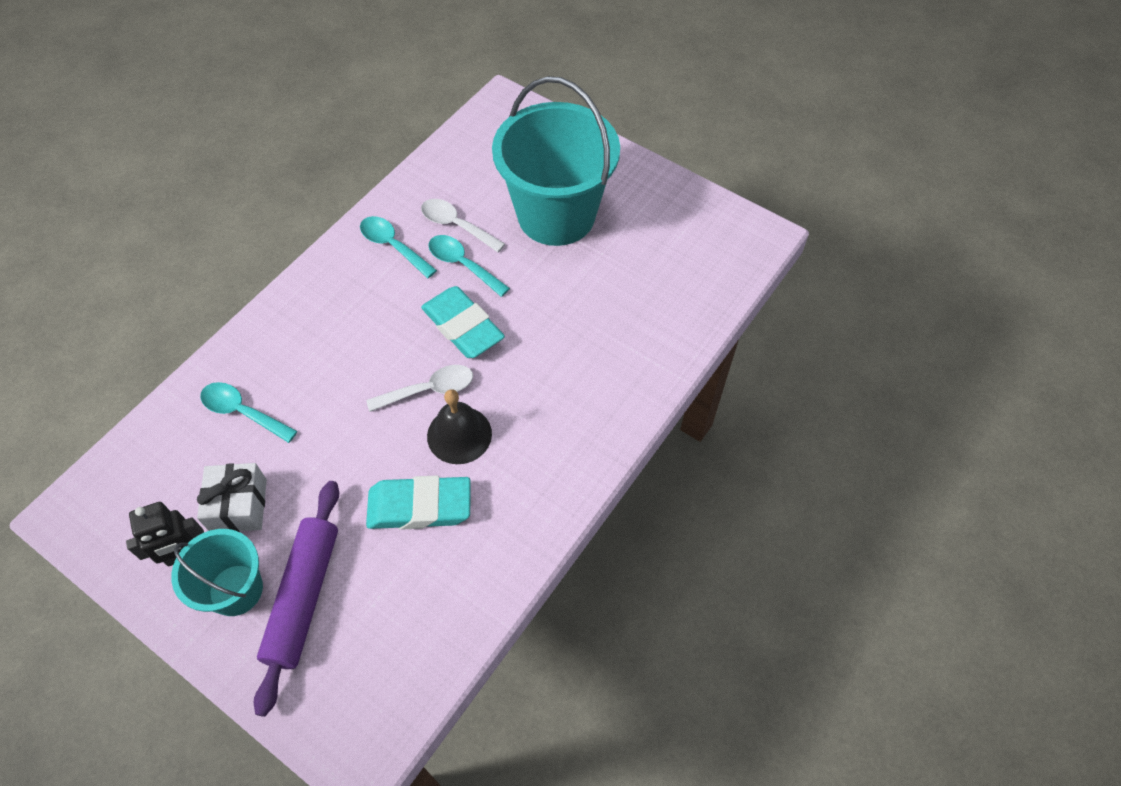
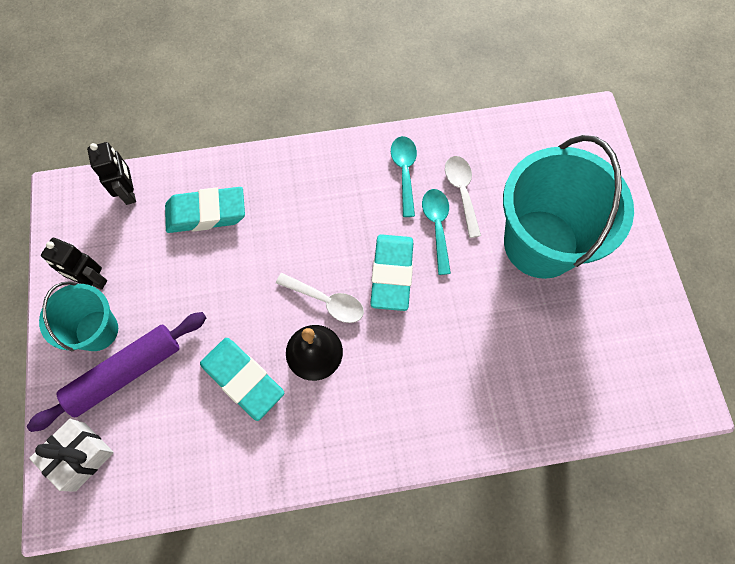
camera: 45 degrees right, 10 degrees up
(142, 456) = (129, 192): none -> black robot
(239, 505) = (147, 276): white gift -> white gift (80, 456)
(242, 412) = (206, 213): turquoise spoon -> turquoise eraser

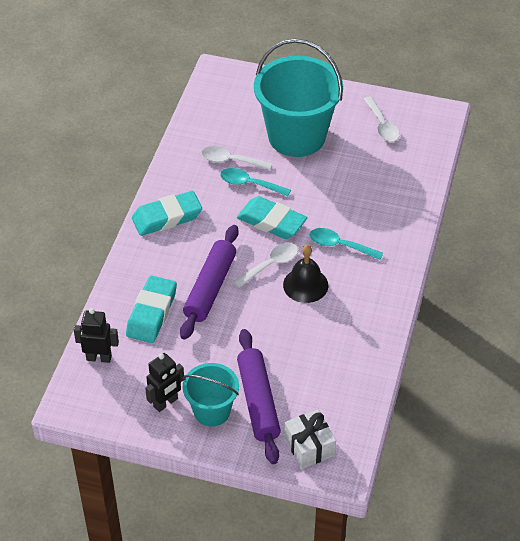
camera: 65 degrees left, 20 degrees down
(243, 379) = (303, 332): turquoise eraser -> turquoise eraser (167, 217)
(265, 254) = (210, 288): none -> purple rolling pin
(404, 172) = (194, 185): turquoise spoon -> turquoise spoon (340, 245)
(619, 333) = (382, 125): none -> white spoon

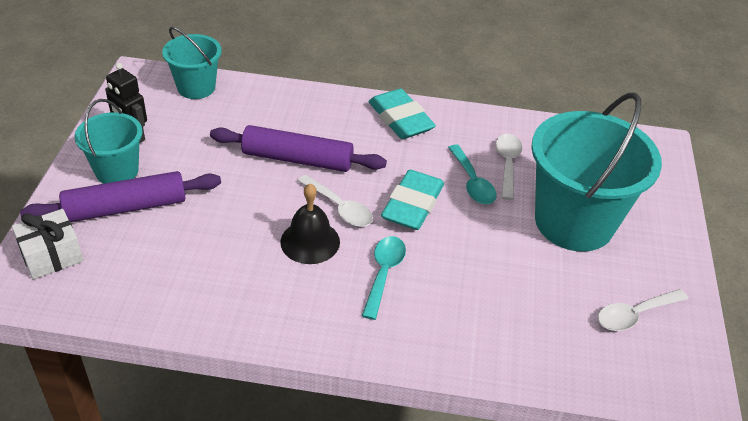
camera: 80 degrees right, 5 degrees down
(99, 358) = (196, 87): black robot -> turquoise bucket
(152, 313) = (257, 118): turquoise eraser -> none
(249, 184) = (472, 182): turquoise spoon -> turquoise spoon turned 150 degrees clockwise

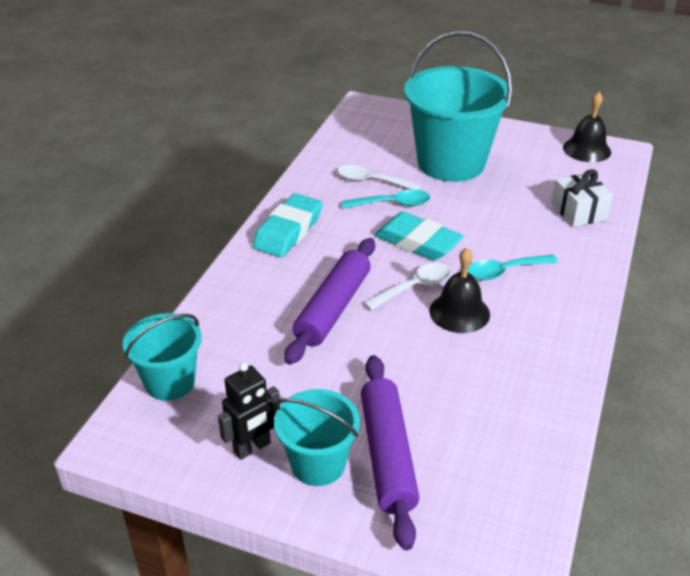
camera: 75 degrees left, 5 degrees down
(52, 255) = (462, 527): white gift -> white gift (578, 212)
(383, 273) = (504, 271): turquoise spoon -> turquoise spoon turned 45 degrees counterclockwise
(400, 119) = (288, 231): turquoise eraser -> turquoise eraser turned 45 degrees counterclockwise
(634, 315) = (551, 158): white spoon -> none
(677, 353) = (587, 149): none -> black bell

